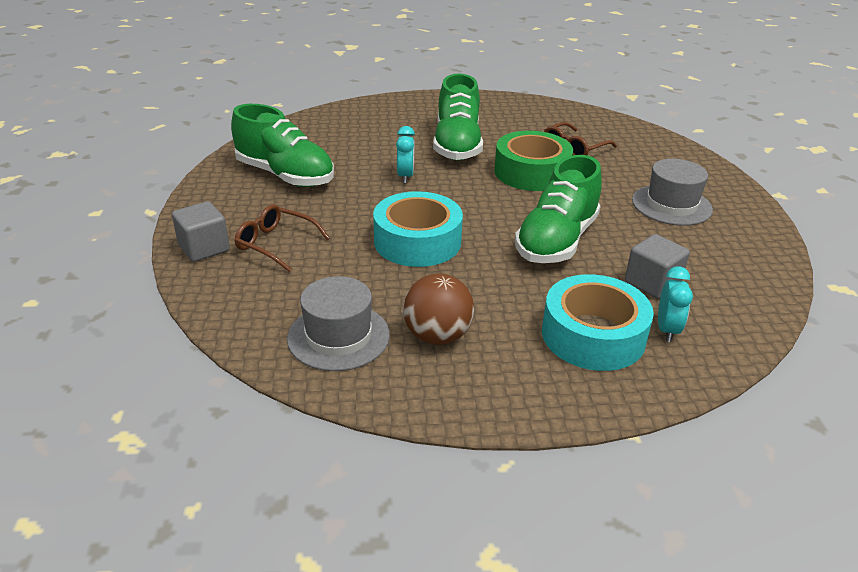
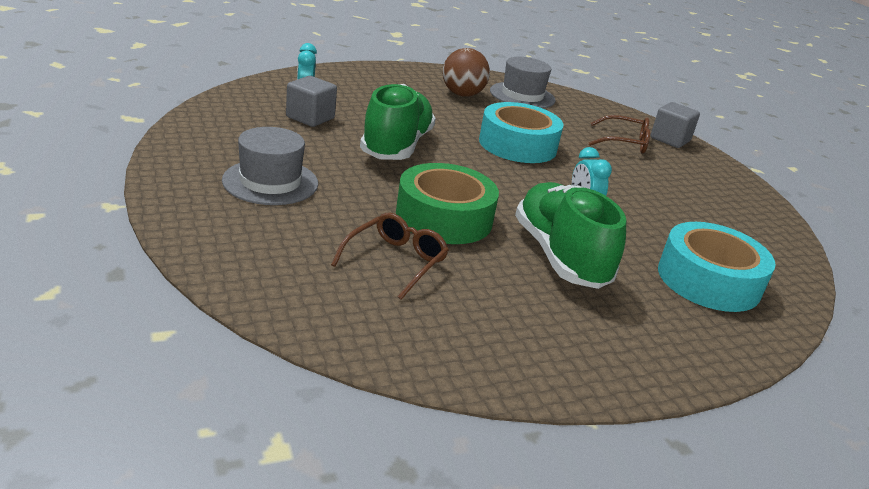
camera: 160 degrees right, 5 degrees down
(285, 175) = (700, 202): green shoe -> none
(593, 335) = (359, 93): turquoise tape -> turquoise tape (708, 280)

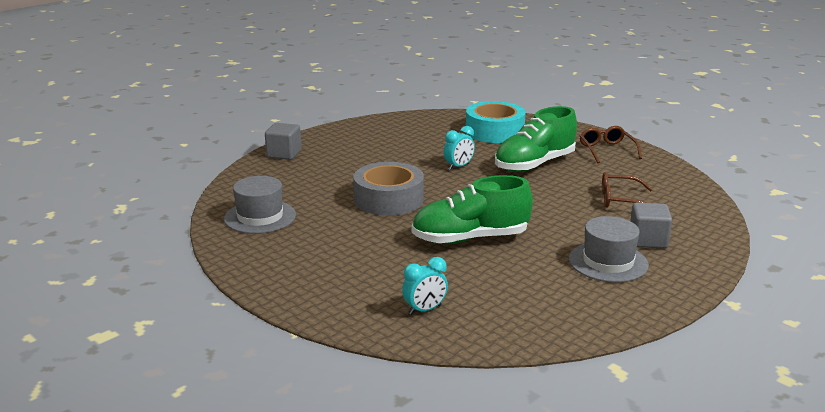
camera: 110 degrees left, 5 degrees down
(310, 118) = (476, 287): grey cube -> grey cube (648, 240)
(444, 218) = (549, 199): green tape -> none
(462, 94) = (301, 241): brown ball -> none
(517, 145) = (388, 199): turquoise tape -> grey tape
(624, 142) = (318, 167): brown glasses -> brown glasses (607, 150)

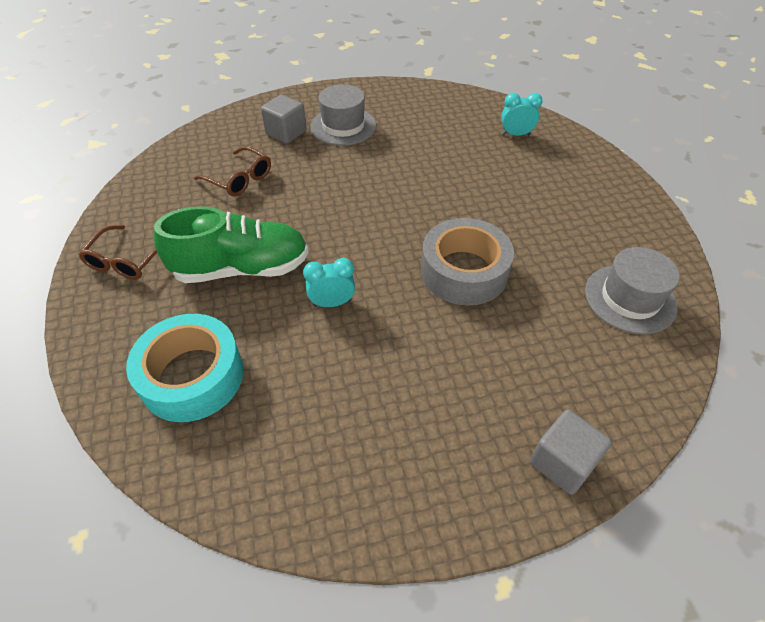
camera: 150 degrees left, 25 degrees up
(470, 238) = (425, 185): green shoe -> none

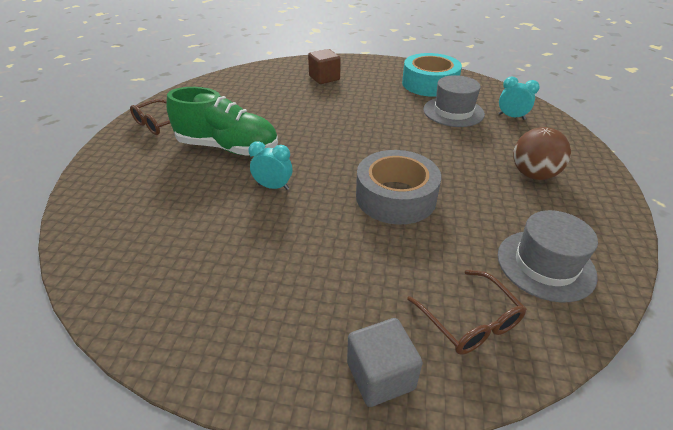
camera: 25 degrees right, 10 degrees down
(192, 376) = (141, 201): turquoise tape -> turquoise tape (429, 84)
(239, 179) = (270, 97): brown glasses -> brown glasses (470, 321)
(286, 133) = (324, 78): grey cube -> brown cube
(343, 126) = (369, 83): grey hat -> grey hat (453, 112)
(571, 201) = (533, 174): none -> brown ball

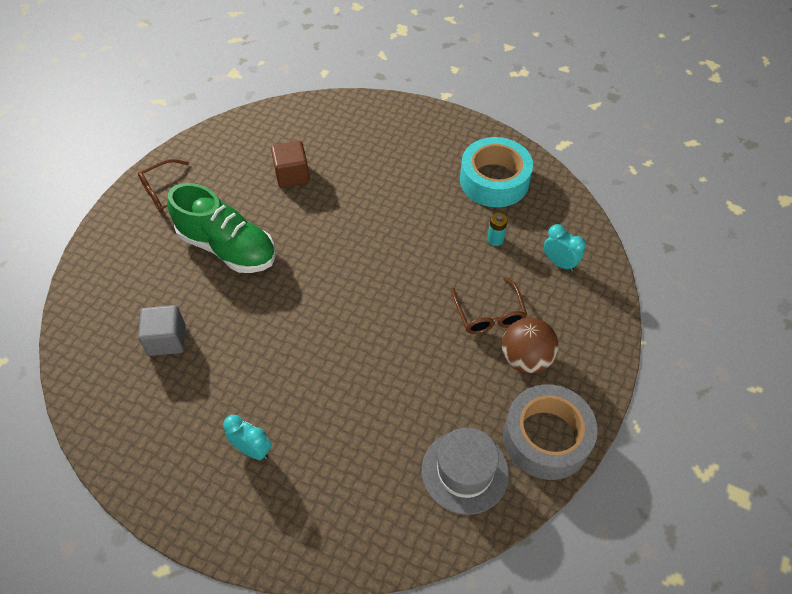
camera: 15 degrees right, 15 degrees up
(273, 187) = (255, 315): turquoise clock -> turquoise clock (252, 450)
(324, 78) = (371, 144): brown cube -> brown cube (292, 175)
(380, 375) = (273, 536): grey cube -> grey cube (167, 340)
(395, 197) = (368, 357): grey tape -> grey tape (546, 438)
(453, 112) = (495, 239): grey hat -> turquoise battery
(470, 321) = (365, 509): brown glasses -> brown glasses (489, 314)

